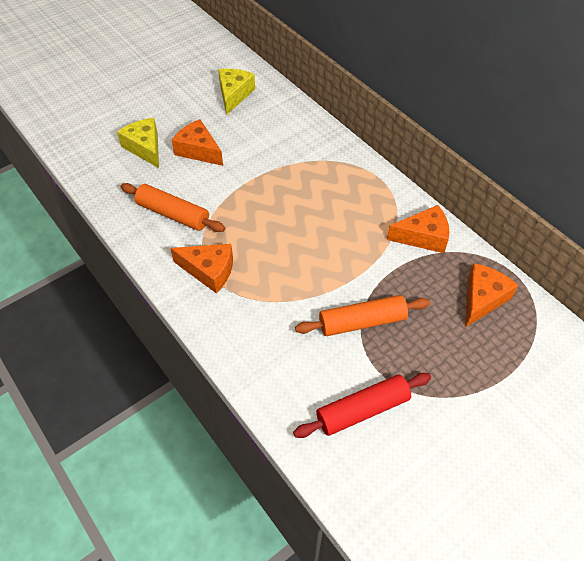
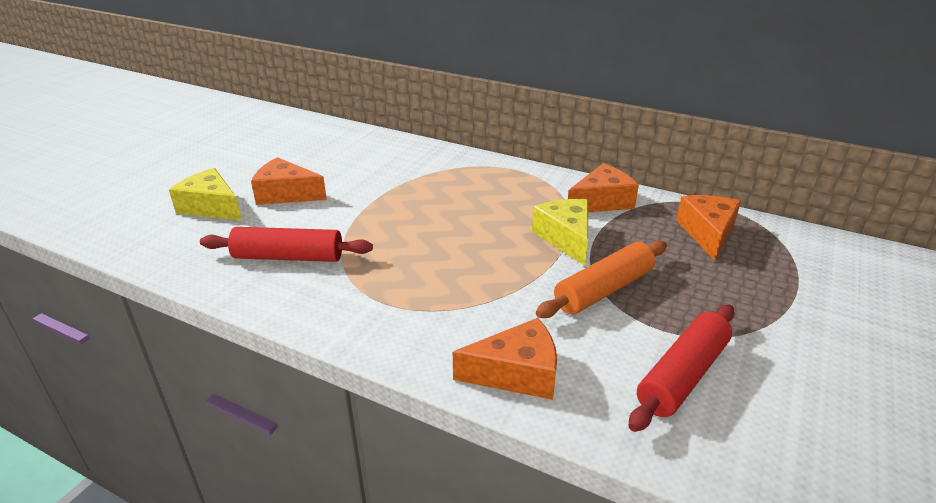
camera: 25 degrees left, 20 degrees down
(173, 214) = (288, 257): orange rolling pin -> red rolling pin
(209, 271) = (375, 298): orange cheese -> orange cheese (517, 373)
(234, 95) = (300, 142): yellow cheese -> yellow cheese (565, 238)

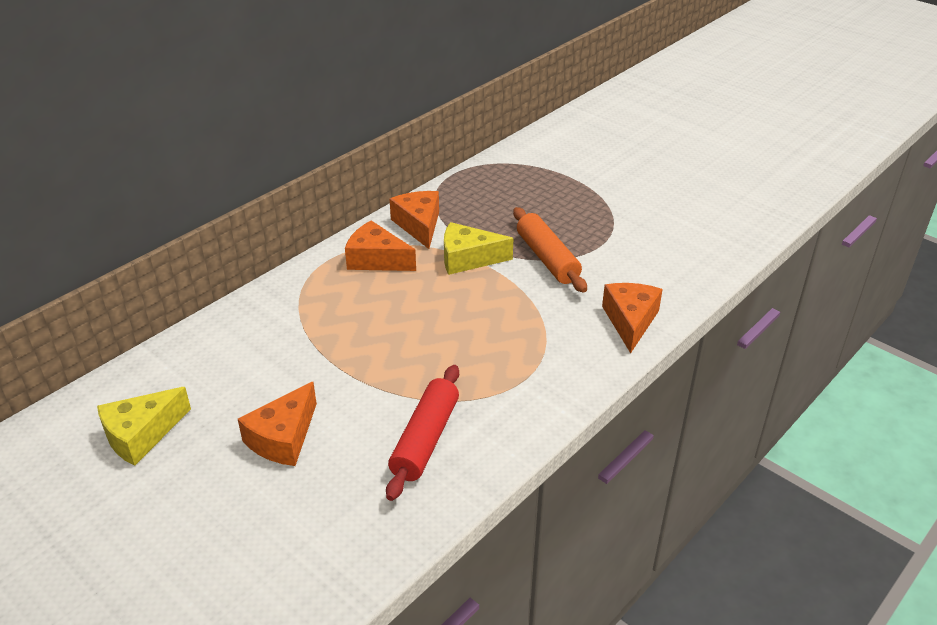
camera: 75 degrees left, 5 degrees up
(211, 207) = (279, 509): yellow cheese -> yellow cheese (141, 435)
(683, 375) = (647, 251): red rolling pin -> none
(707, 233) = (492, 190): orange cheese -> orange cheese (376, 259)

